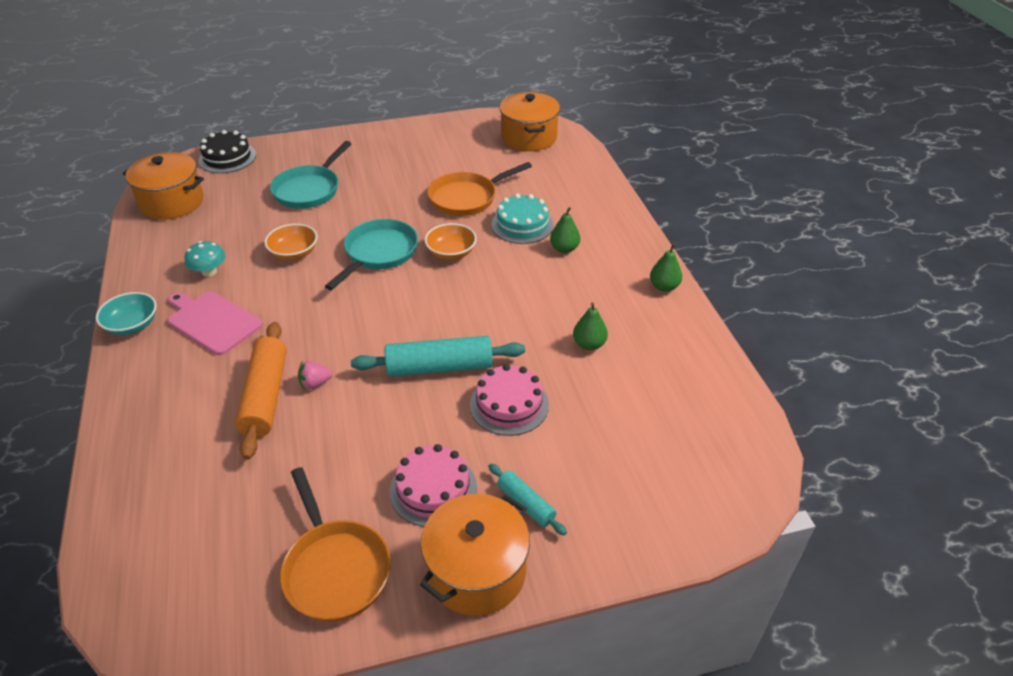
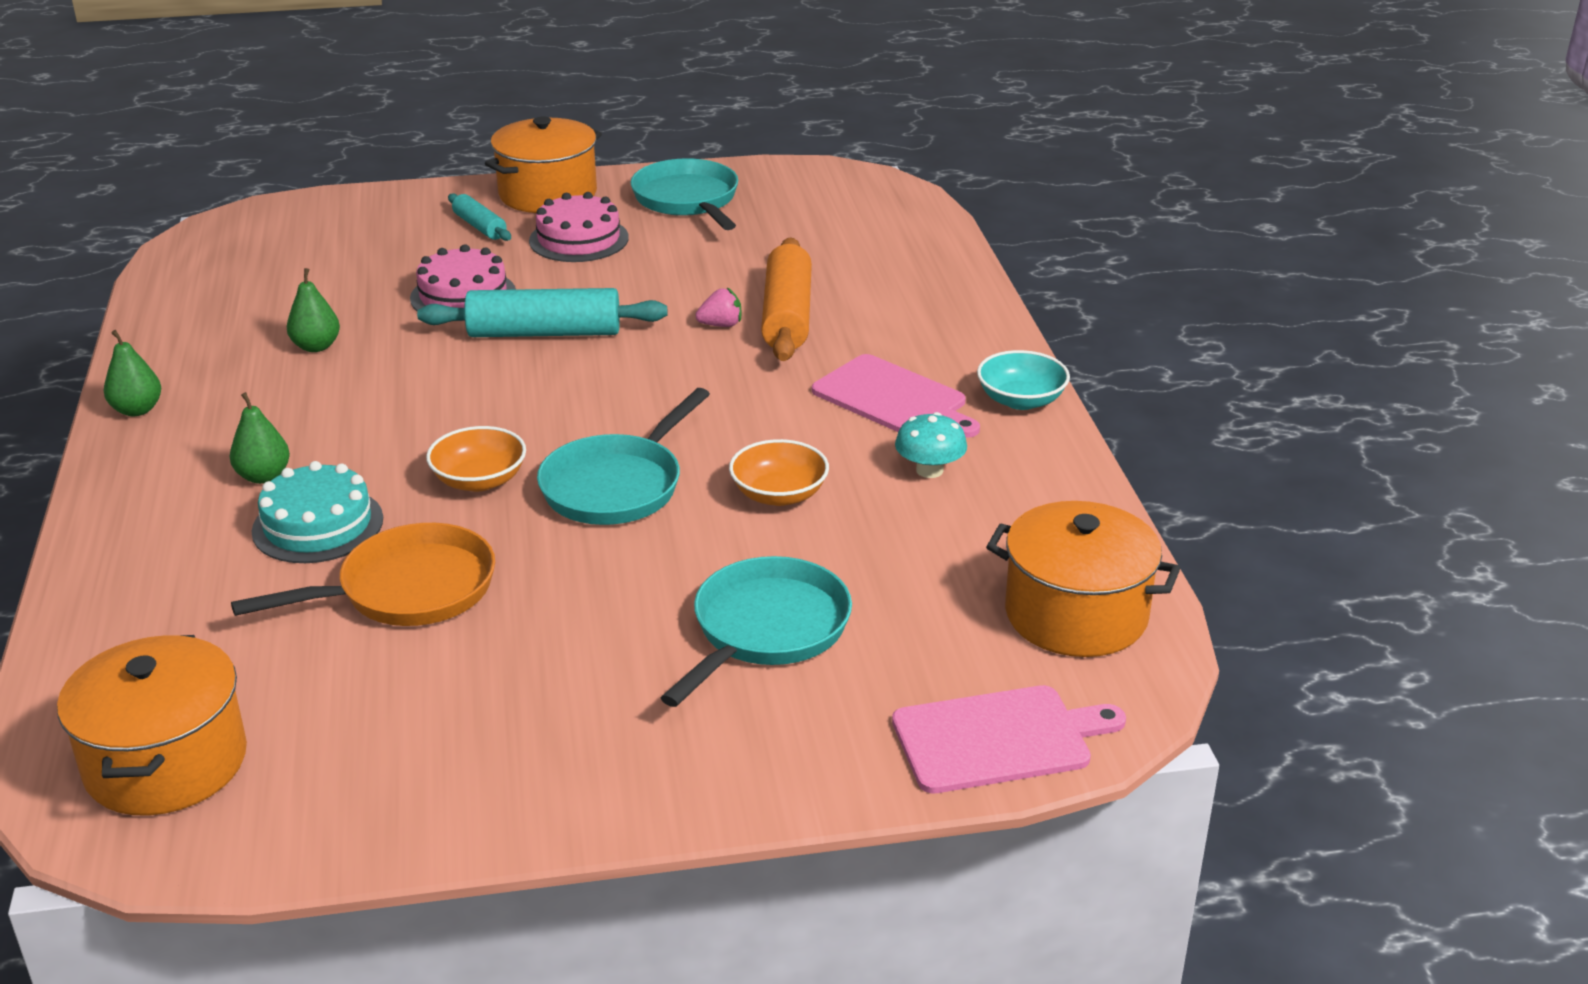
camera: 175 degrees left, 10 degrees down
(227, 158) = (998, 739): black cake -> pink cutting board
(335, 569) = (688, 200): orange pan -> turquoise pan

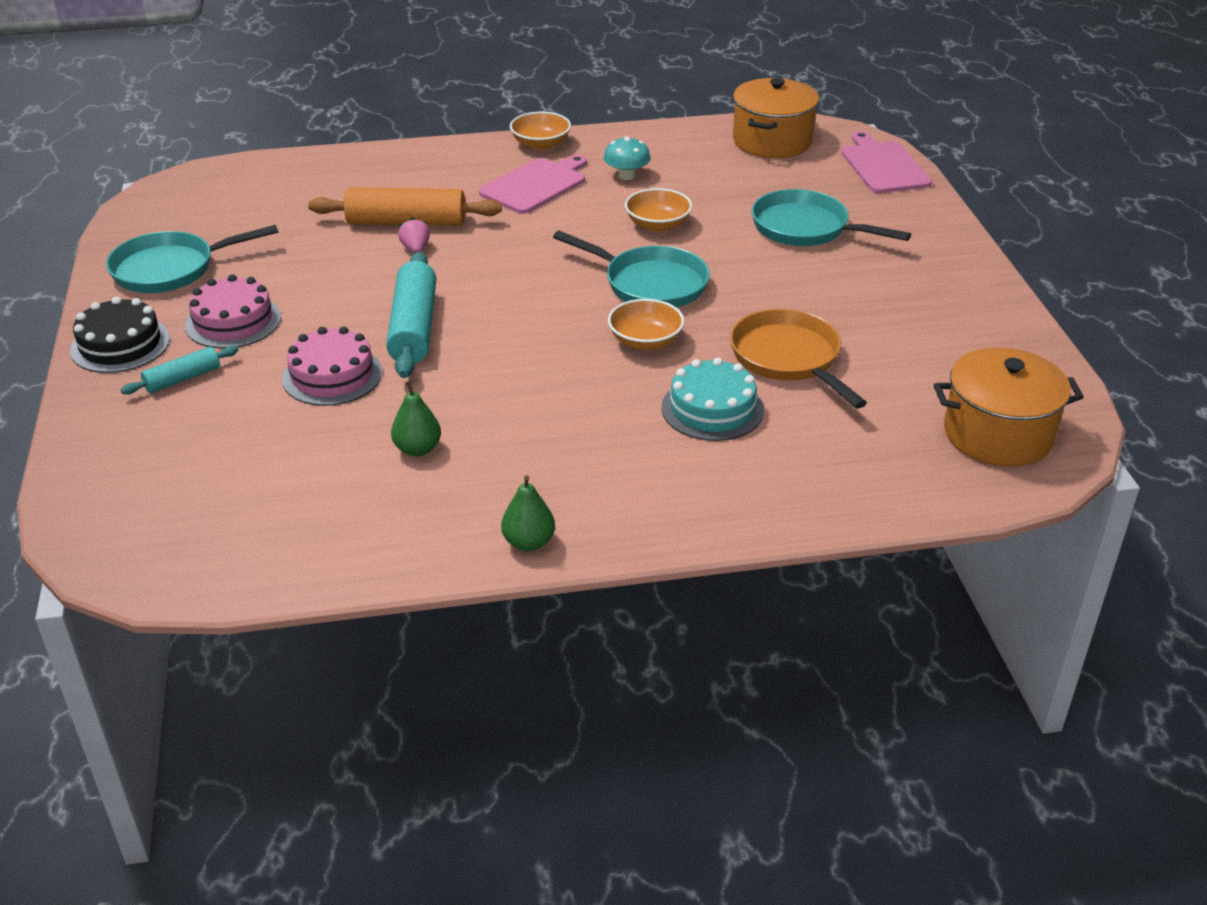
camera: 90 degrees left, 5 degrees up
(263, 476) = (643, 446): green pear -> none
(548, 194) = (120, 344): orange pot -> black cake
(1021, 400) = (541, 144): turquoise bowl -> orange bowl

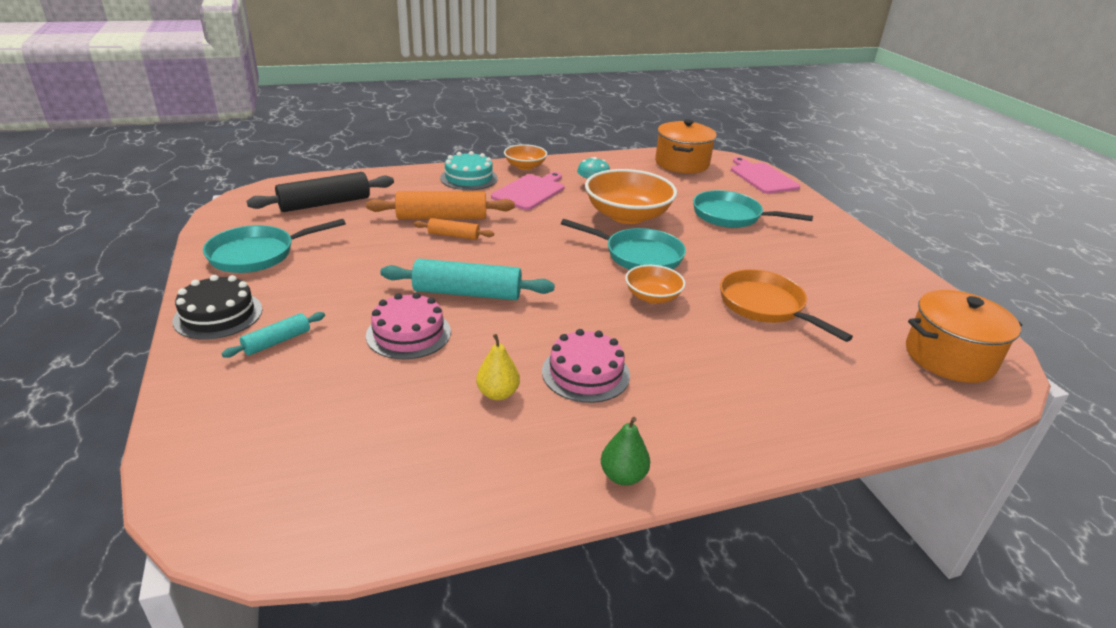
camera: 10 degrees left, 5 degrees down
(233, 321) = (316, 293): pink cake -> pink cake (585, 373)
(260, 199) = (325, 203): none -> black rolling pin
(414, 328) = (467, 293): turquoise rolling pin -> turquoise rolling pin turned 75 degrees counterclockwise
(415, 249) = (453, 235): pink strawberry -> orange rolling pin
(417, 449) = (498, 393): green pear -> yellow pear
(657, 225) = (627, 216): orange bowl -> orange bowl, size x1.85
(712, 409) = (727, 347): turquoise cake -> turquoise cake (469, 178)

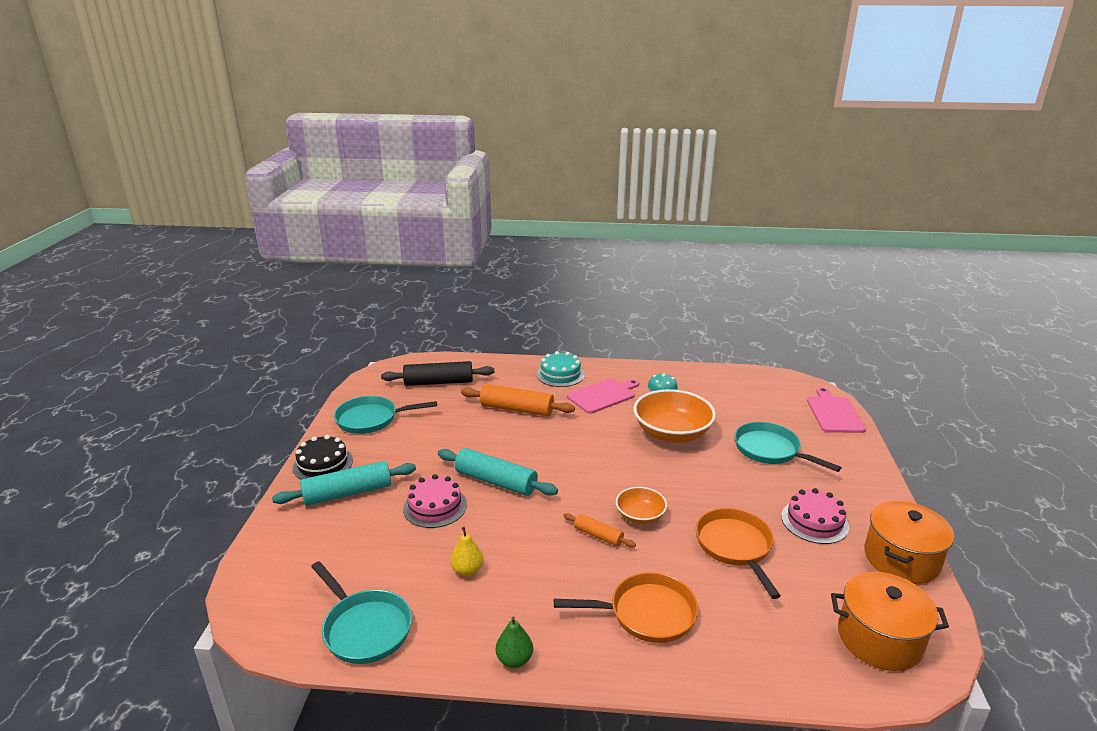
camera: 25 degrees right, 5 degrees down
(277, 341) = (347, 493): turquoise rolling pin -> turquoise rolling pin, size x1.84
(453, 235) = (516, 427): orange rolling pin -> orange rolling pin (598, 535)
(525, 166) = (614, 369): orange bowl -> none
(585, 373) = (541, 570): pink cake -> pink cake (814, 521)
(638, 255) = (655, 474): turquoise pan -> turquoise pan (364, 628)
(682, 163) = (762, 386): orange pot -> orange pot (901, 559)
(729, 389) = (646, 613): none -> orange pan

